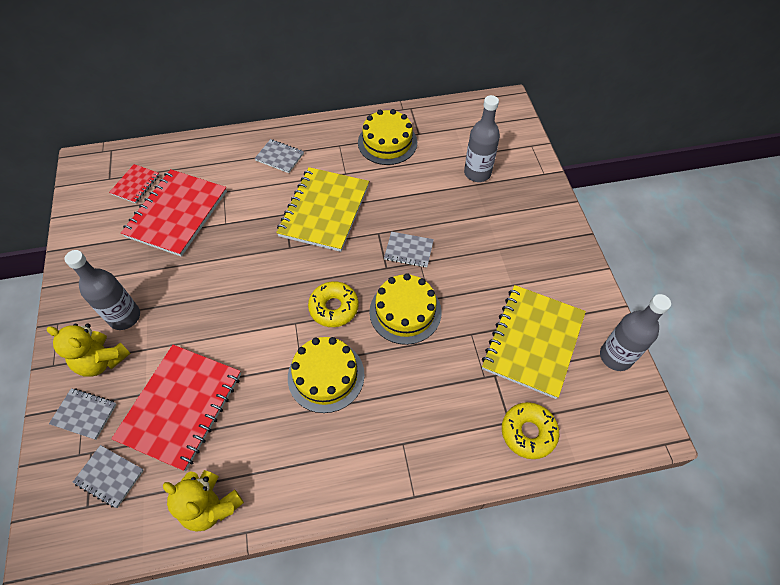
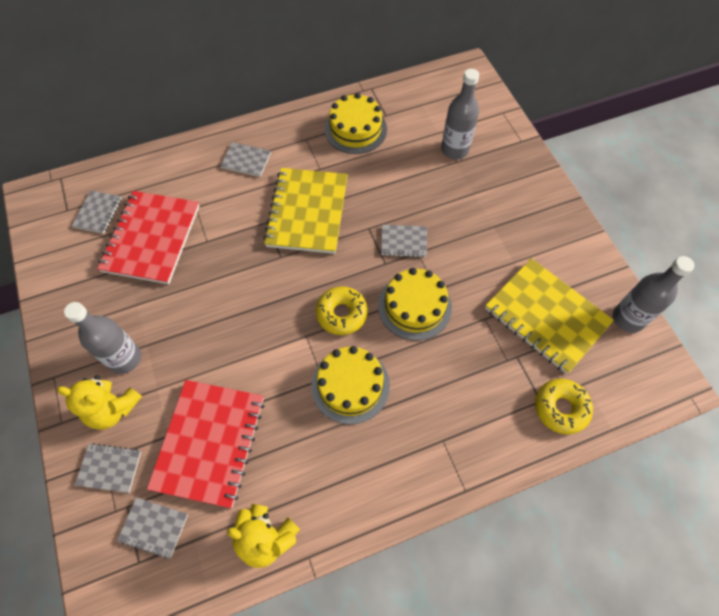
camera: 10 degrees left, 5 degrees up
(135, 185) = (98, 213): red notebook -> grey notebook
(532, 341) = (546, 316): yellow notebook -> yellow notebook turned 60 degrees counterclockwise

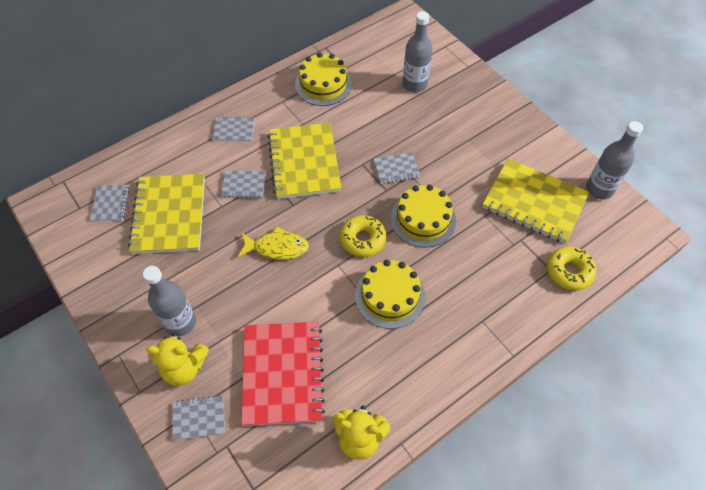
camera: 15 degrees left, 5 degrees down
(151, 238) = (169, 215): red notebook -> yellow notebook
(154, 528) = (257, 456): grey notebook -> grey notebook (244, 185)
(249, 300) = (277, 247): none -> yellow fish

